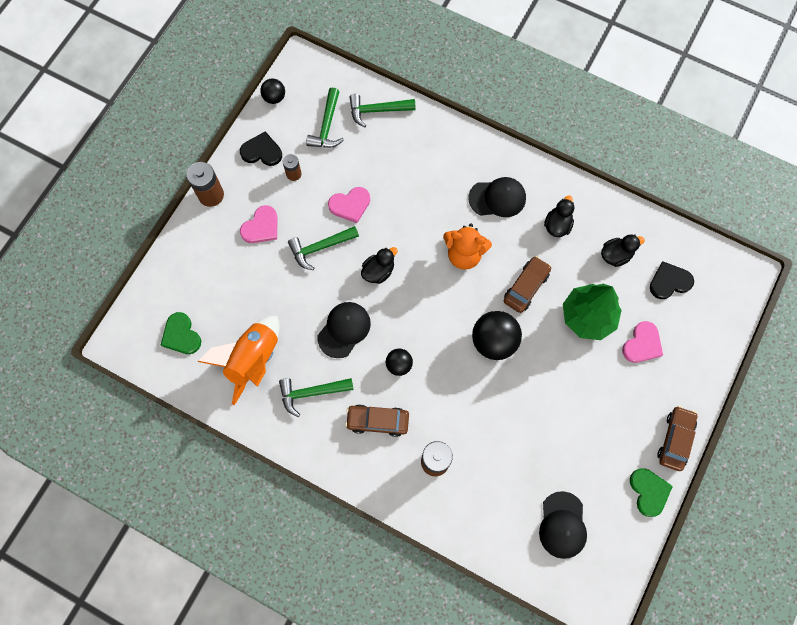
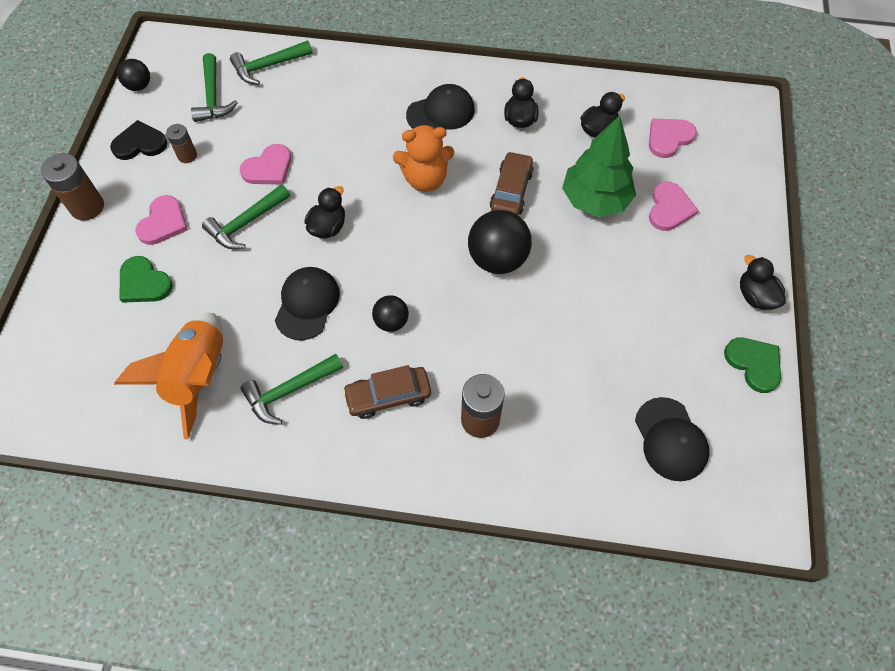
camera: 20 degrees left, 10 degrees down
(181, 335) = (90, 378): green heart -> green heart (144, 283)
(669, 282) = (669, 138): black heart -> pink heart
(675, 439) = (755, 296): brown car -> black duck

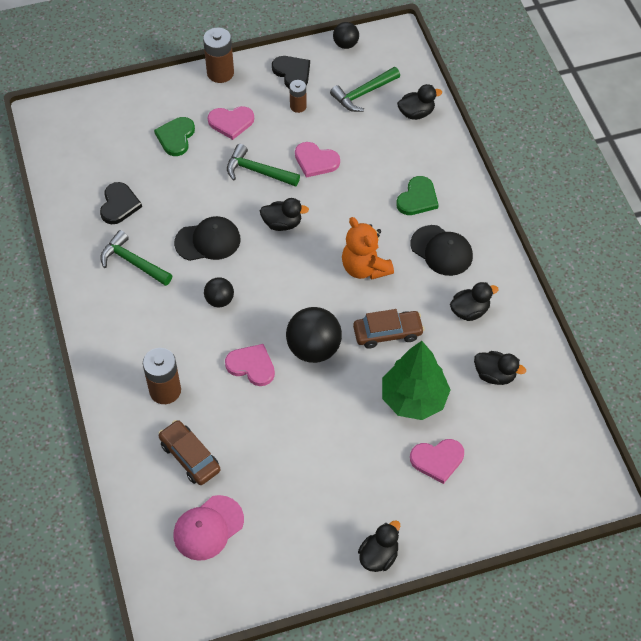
camera: 65 degrees right, 5 degrees down
(198, 376) = (119, 205): orange rocket -> black heart
(268, 66) = (416, 113): green hammer -> black duck
(388, 396) = (157, 324): brown car -> brown car (190, 457)
(669, 138) = (520, 435): pink heart -> pink heart (251, 366)
(670, 439) = (208, 528): black cap -> pink cap
(754, 364) = (308, 572): green heart -> green heart (417, 198)

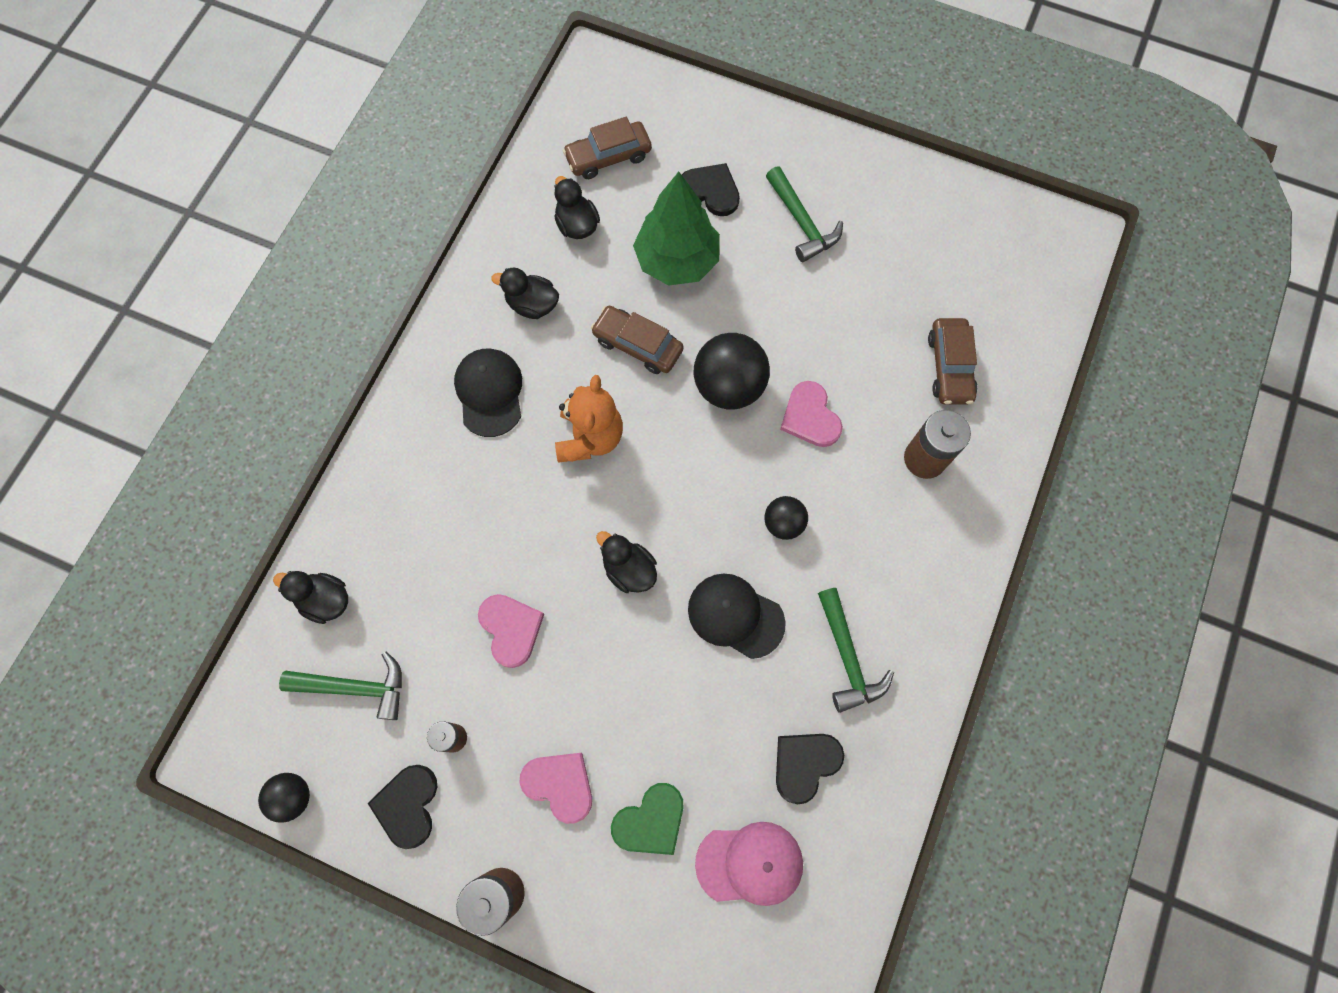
camera: 140 degrees left, 15 degrees up
(208, 528) = (981, 286): pink cap -> pink cap (750, 863)
(257, 171) = (593, 672): green hammer -> green hammer (802, 223)
(378, 556) = (840, 152): black duck -> none
(417, 198) = (448, 478): green heart -> none
(437, 460) = (710, 191): pink heart -> black heart
(523, 433) = (608, 157): none -> brown car

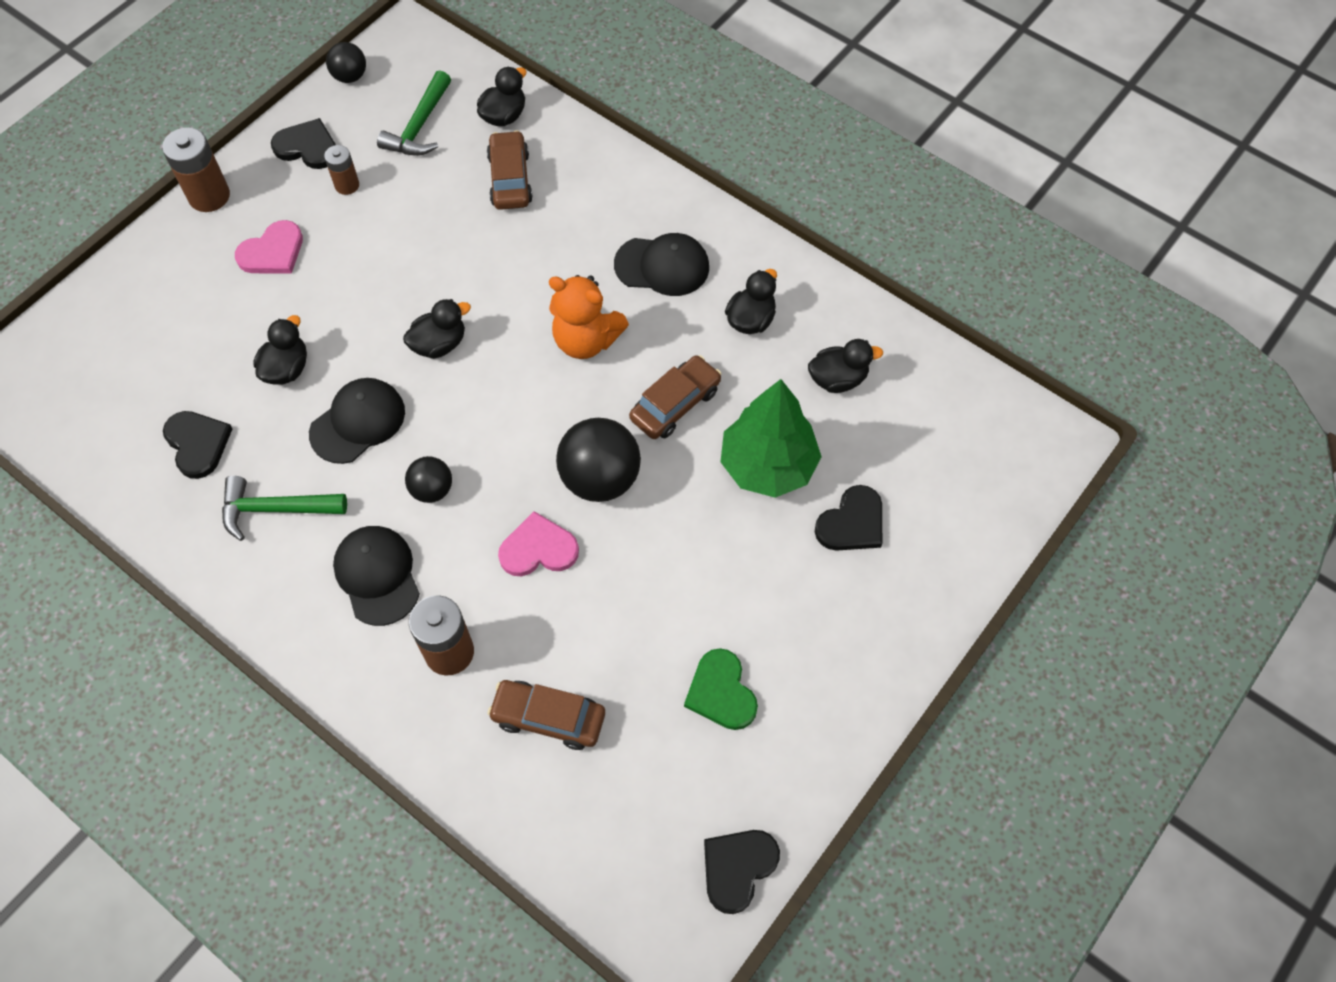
camera: 105 degrees right, 10 degrees down
(511, 629) = (422, 241): pink heart -> none
(608, 157) = (922, 428): brown car -> brown car (510, 179)
(650, 821) = (210, 311): green heart -> green heart (721, 692)
(697, 709) = (286, 369): none -> black duck
(750, 863) = (138, 377): pink cap -> none
(802, 223) = (784, 611): green hammer -> none
(879, 541) = (377, 575): none -> black cap
(1007, 213) = (738, 868): none -> black heart

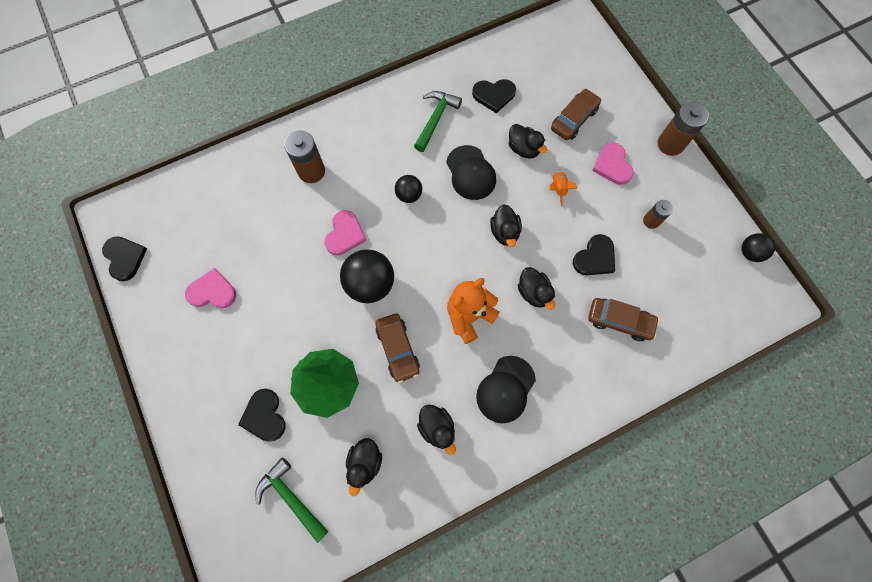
camera: 115 degrees right, 10 degrees up
(307, 147) = (692, 208): black heart -> black heart (595, 258)
(339, 303) = (558, 188): none -> orange rocket
(377, 575) = (372, 153): black cap -> none
(419, 126) = (687, 280): green hammer -> green hammer (291, 497)
(504, 116) = (679, 339): black duck -> black duck (533, 292)
(548, 718) = (250, 203): brown car -> brown car (573, 119)
(721, 692) = (212, 291): green heart -> pink heart

